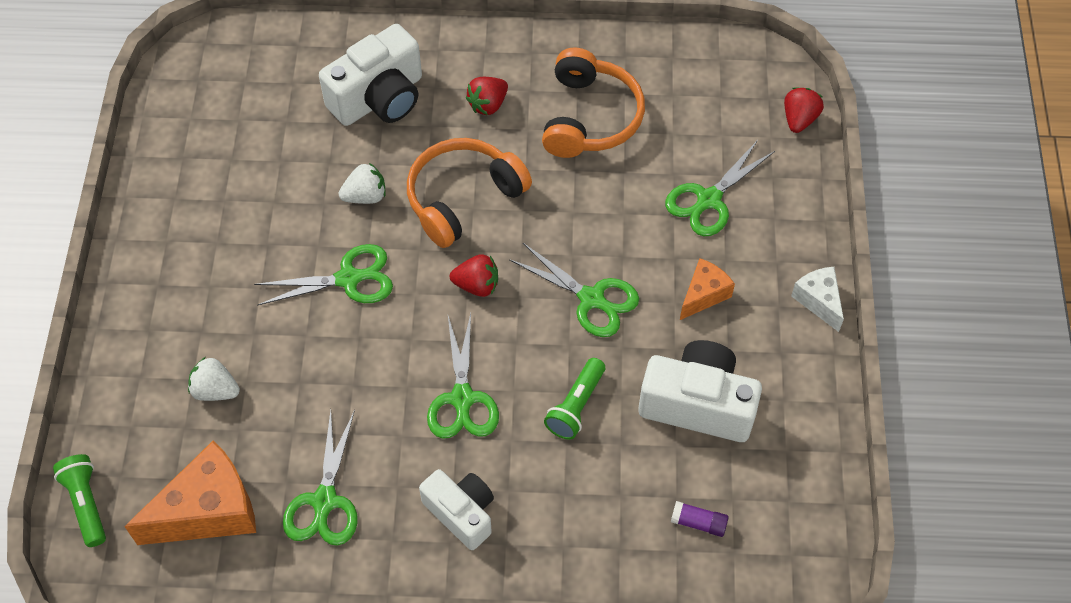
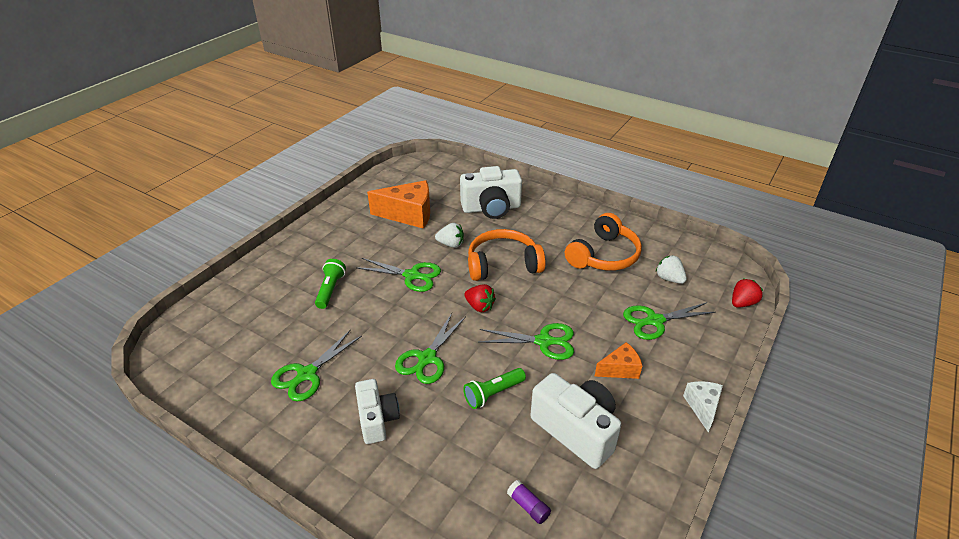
camera: 30 degrees right, 20 degrees down
(86, 503) = (193, 317): green flashlight -> green flashlight (330, 289)
(209, 510) = (245, 349): orange cheese -> orange cheese (409, 214)
(215, 390) = (301, 296): white strawberry -> white strawberry (669, 279)
(488, 104) = (548, 230): red strawberry -> none
(592, 299) = (544, 341): green scissors -> green scissors turned 60 degrees counterclockwise

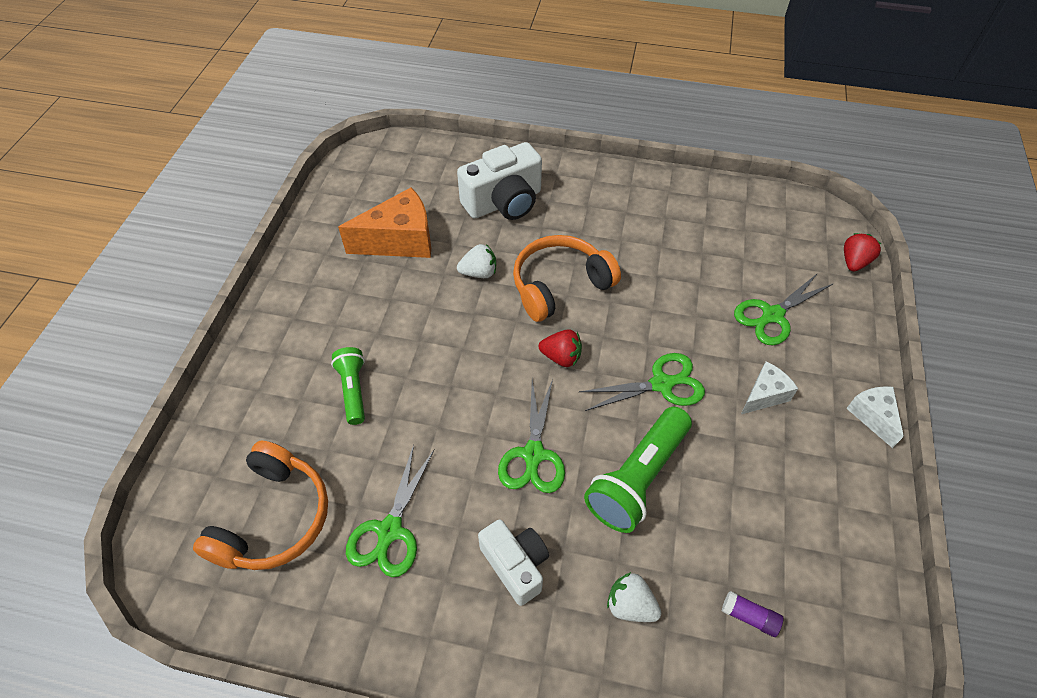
camera: 20 degrees left, 15 degrees up
(412, 275) = (452, 336): green scissors -> none
(493, 394) = (637, 478): green flashlight -> green flashlight, size x1.69
(576, 430) = (754, 495): white camera -> none
(603, 255) = (674, 238): orange headphones -> orange headphones (273, 518)
(620, 369) = (764, 395): orange cheese -> white cheese
(669, 279) = (762, 251): white strawberry -> white strawberry (630, 605)

